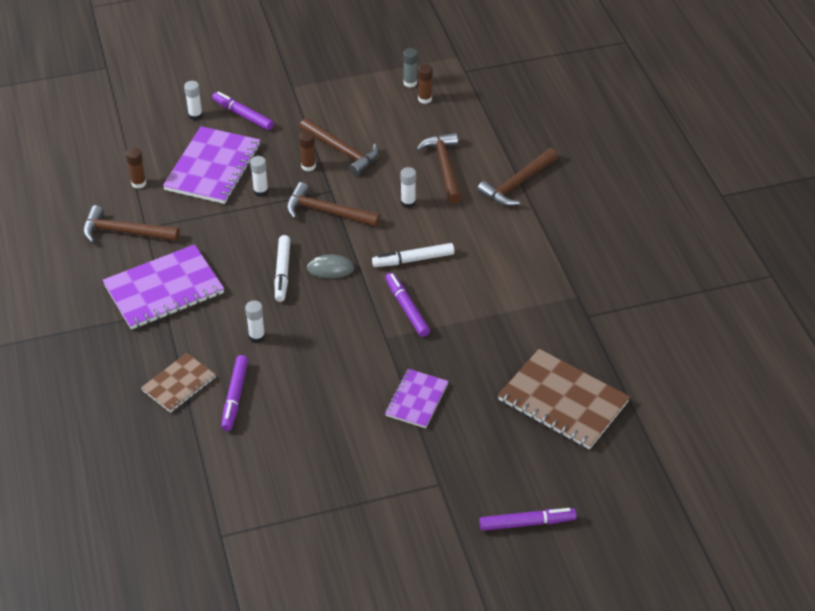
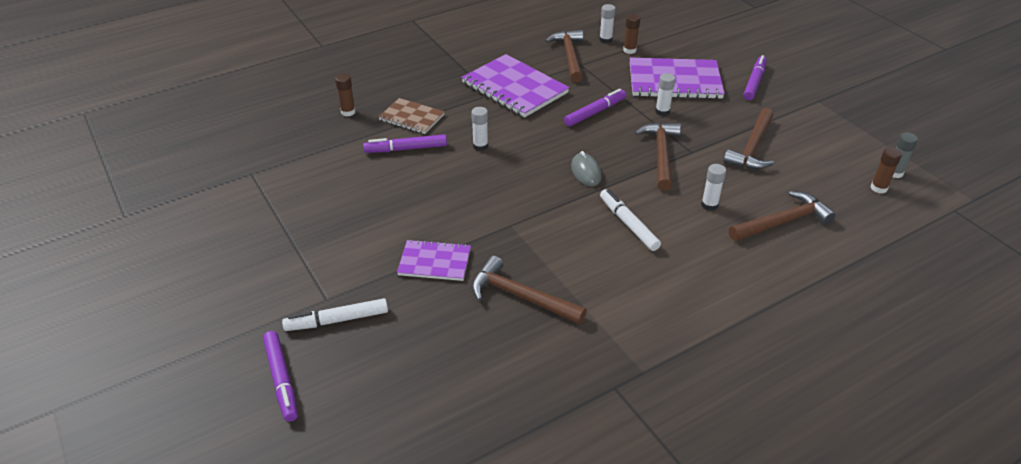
camera: 75 degrees right, 5 degrees down
(195, 115) = (732, 59): white glue stick -> white glue stick (605, 40)
(282, 272) = (567, 144): white marker -> white marker (338, 320)
(308, 166) = (715, 132): brown glue stick -> brown glue stick (348, 112)
(407, 309) = (556, 232): purple marker -> purple marker (594, 112)
(517, 184) = (799, 285): brown hammer -> brown hammer (521, 296)
(563, 401) = (467, 384): brown notebook -> none

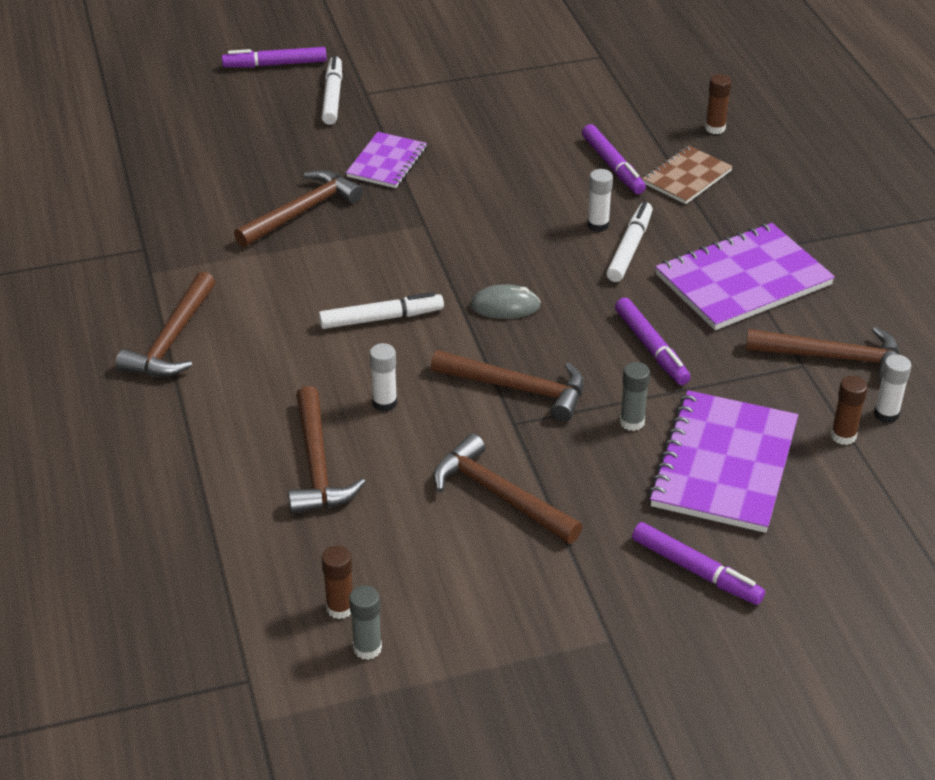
camera: 105 degrees right, 0 degrees up
(406, 149) = (612, 165): purple marker -> purple marker turned 150 degrees clockwise
(501, 131) = (629, 249): none -> white marker
(662, 112) = (632, 422): white glue stick -> grey glue stick
(715, 329) = (172, 340): none -> brown hammer

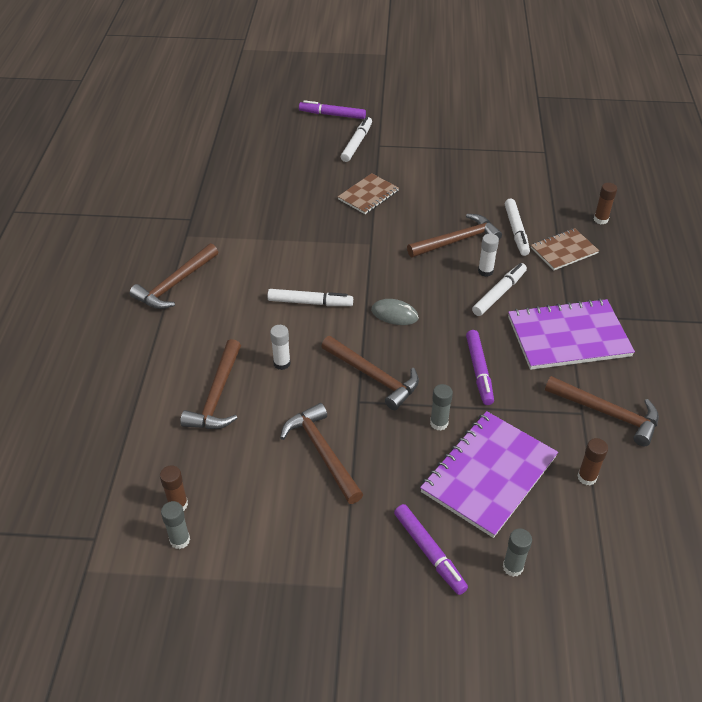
camera: 20 degrees right, 5 degrees up
(302, 211) = (298, 216): brown hammer -> brown hammer (457, 240)
(386, 162) = (368, 195): purple notebook -> brown notebook
(612, 165) = (516, 231): purple marker -> white marker
(804, 558) = (512, 567): none -> grey glue stick
(886, 414) = (627, 469): white glue stick -> none

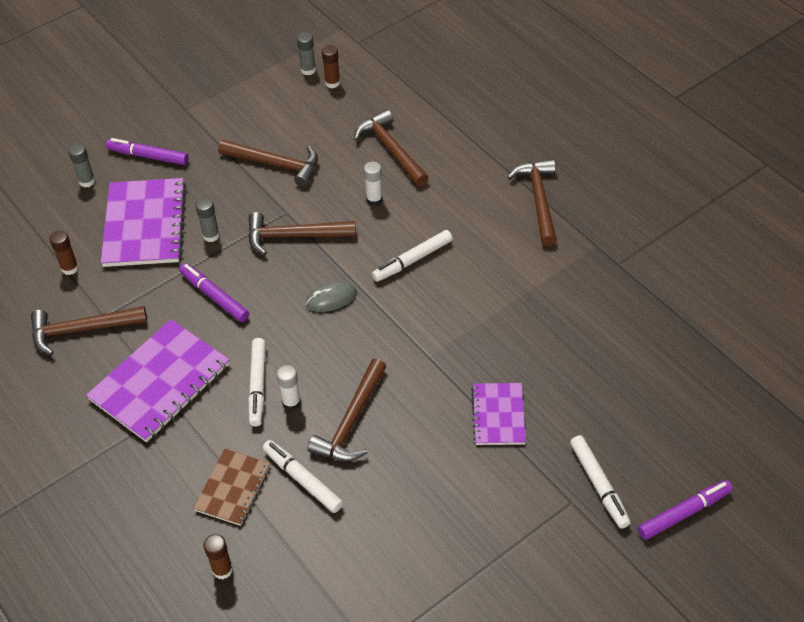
camera: 140 degrees right, 5 degrees up
(368, 195) = (498, 415): brown notebook -> purple notebook

